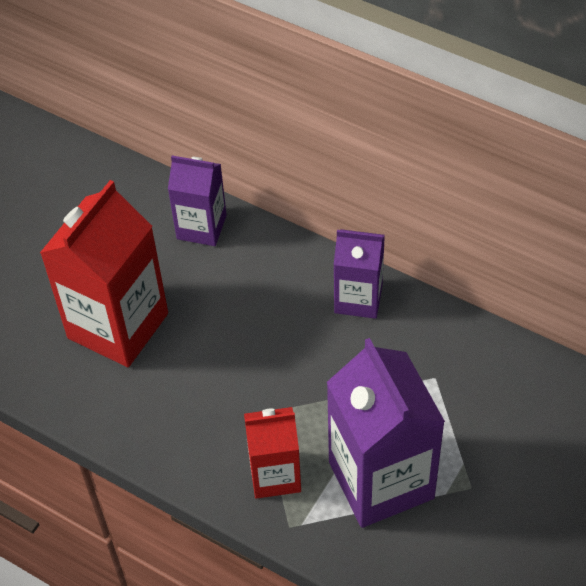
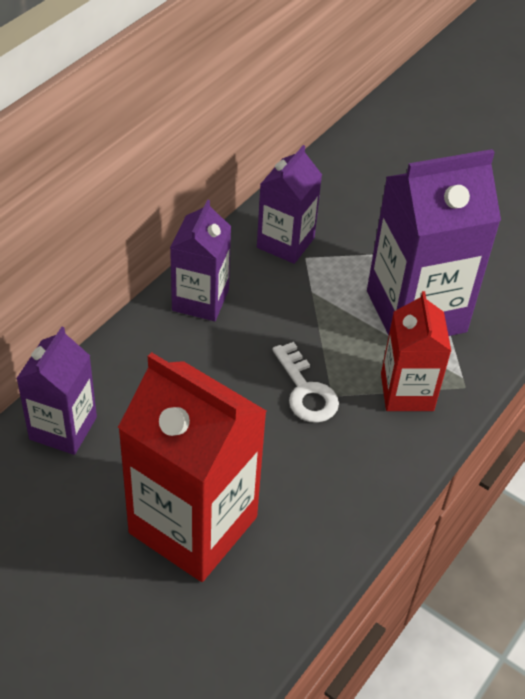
camera: 90 degrees left, 5 degrees down
(264, 392) = (306, 391): none -> white key
(451, 358) = (285, 243): none -> purple carton

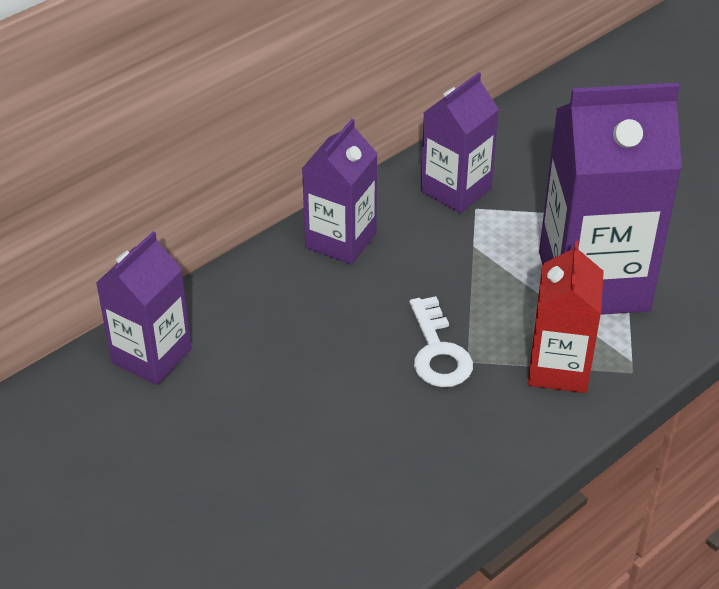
camera: 15 degrees right, 5 degrees down
(193, 525) = (269, 477): red carton -> none

